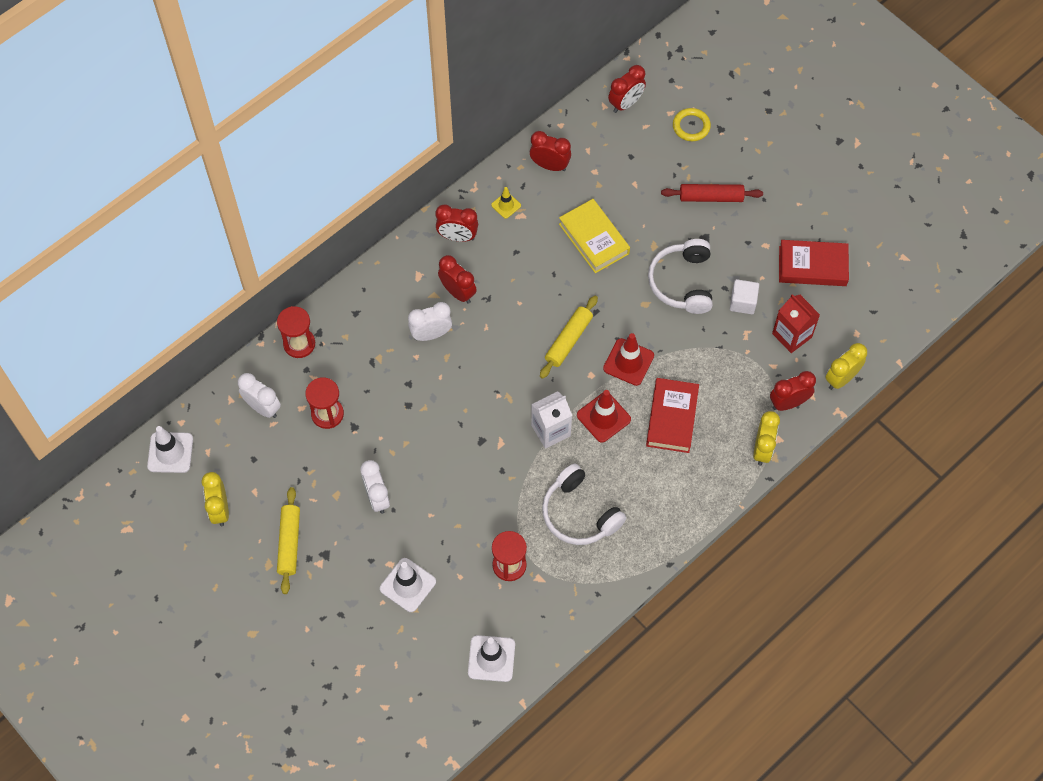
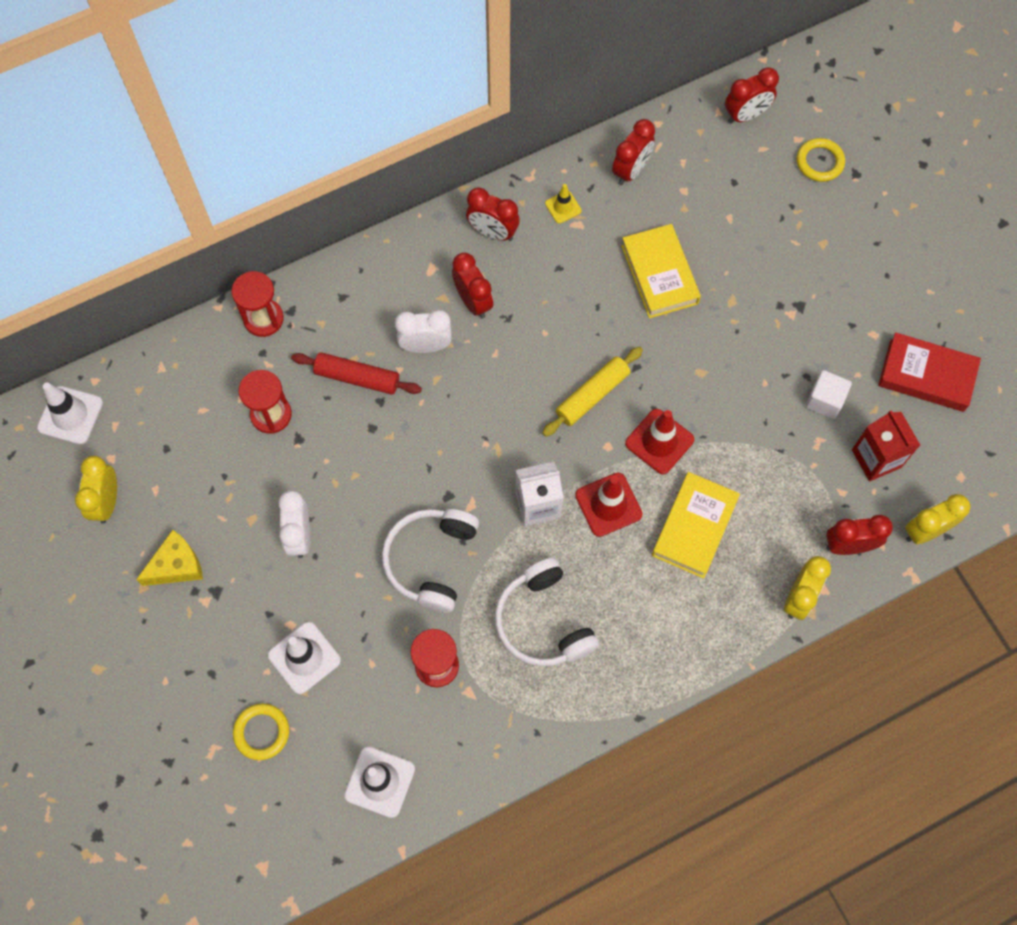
camera: 15 degrees right, 5 degrees up
(263, 407) = (196, 387): white clock -> none
(289, 543) = (177, 565): yellow rolling pin -> yellow cheese
(392, 646) = (261, 732): none -> yellow ring
(550, 165) = (631, 170): red clock -> red clock turned 90 degrees clockwise
(672, 418) = (694, 527): red book -> yellow book
(682, 282) = (755, 356): white headphones -> white headphones (431, 560)
(711, 197) = (820, 257): red rolling pin -> red rolling pin (357, 377)

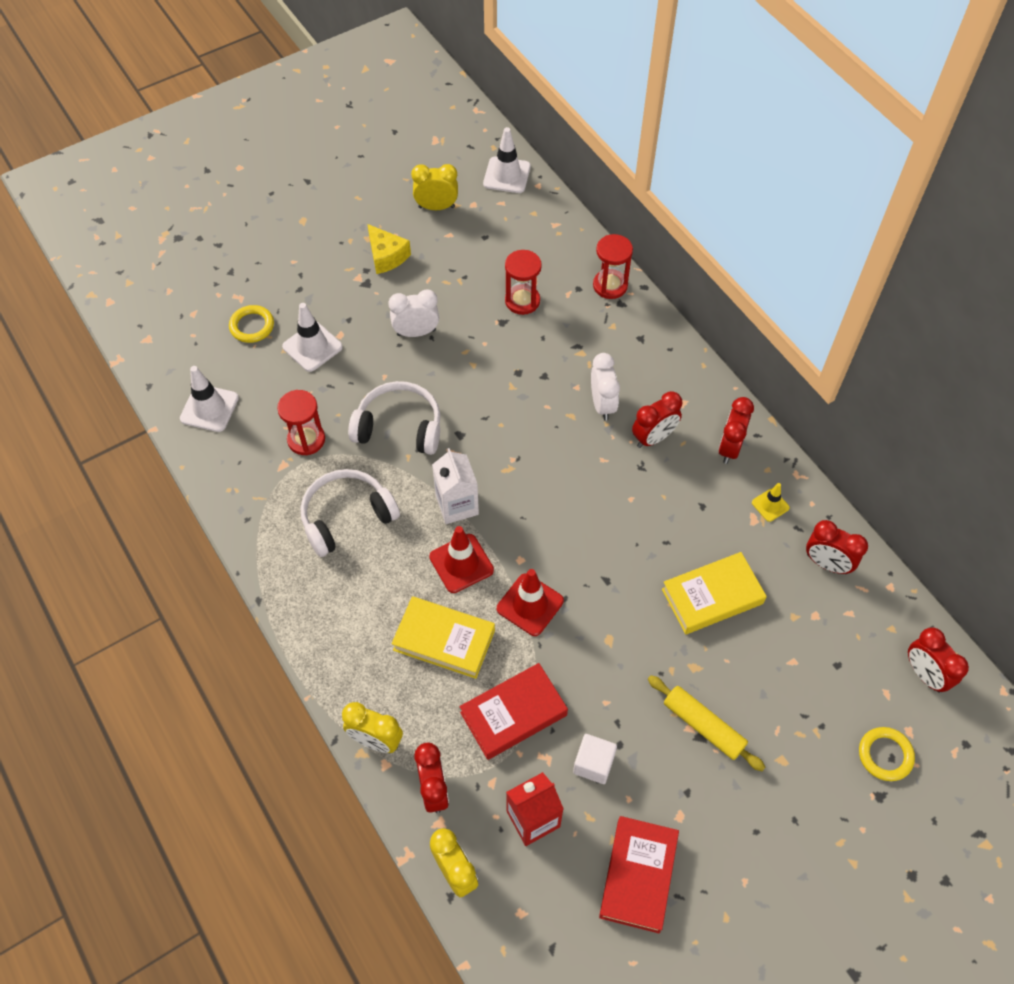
camera: 85 degrees right, 10 degrees down
(357, 377) = (564, 357): red rolling pin -> none
(592, 395) = (571, 543): yellow rolling pin -> yellow rolling pin (703, 726)
(774, 467) = (513, 714): none -> red book

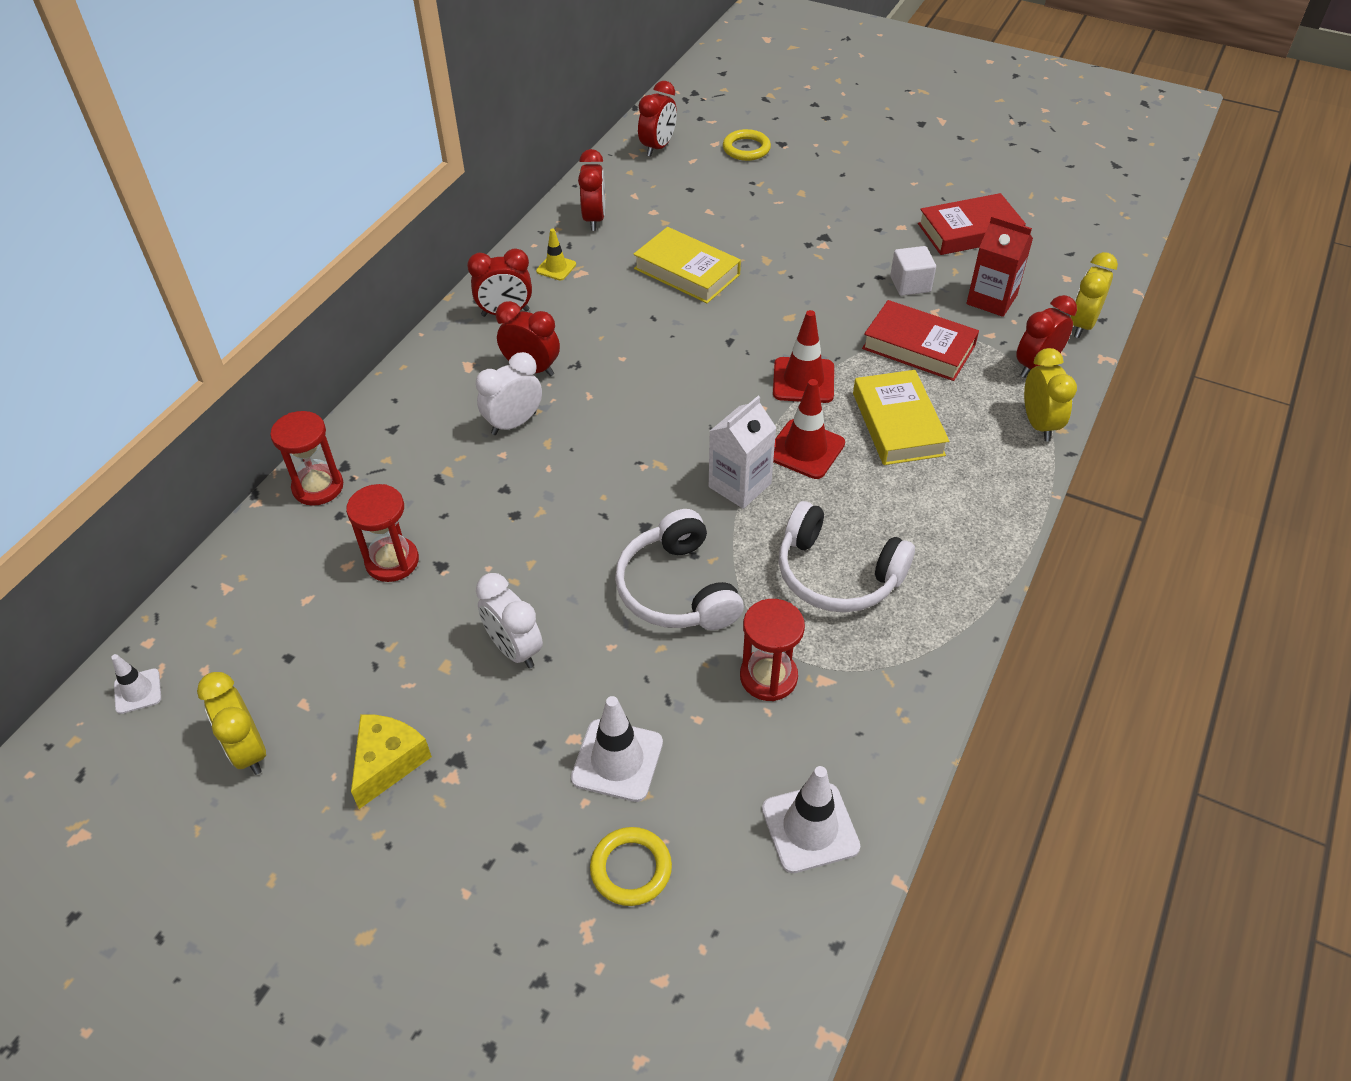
camera: 120 degrees left, 10 degrees down
(507, 175) = (138, 691): white traffic cone -> white traffic cone, size x0.58
(703, 726) = (814, 238): yellow rolling pin -> none

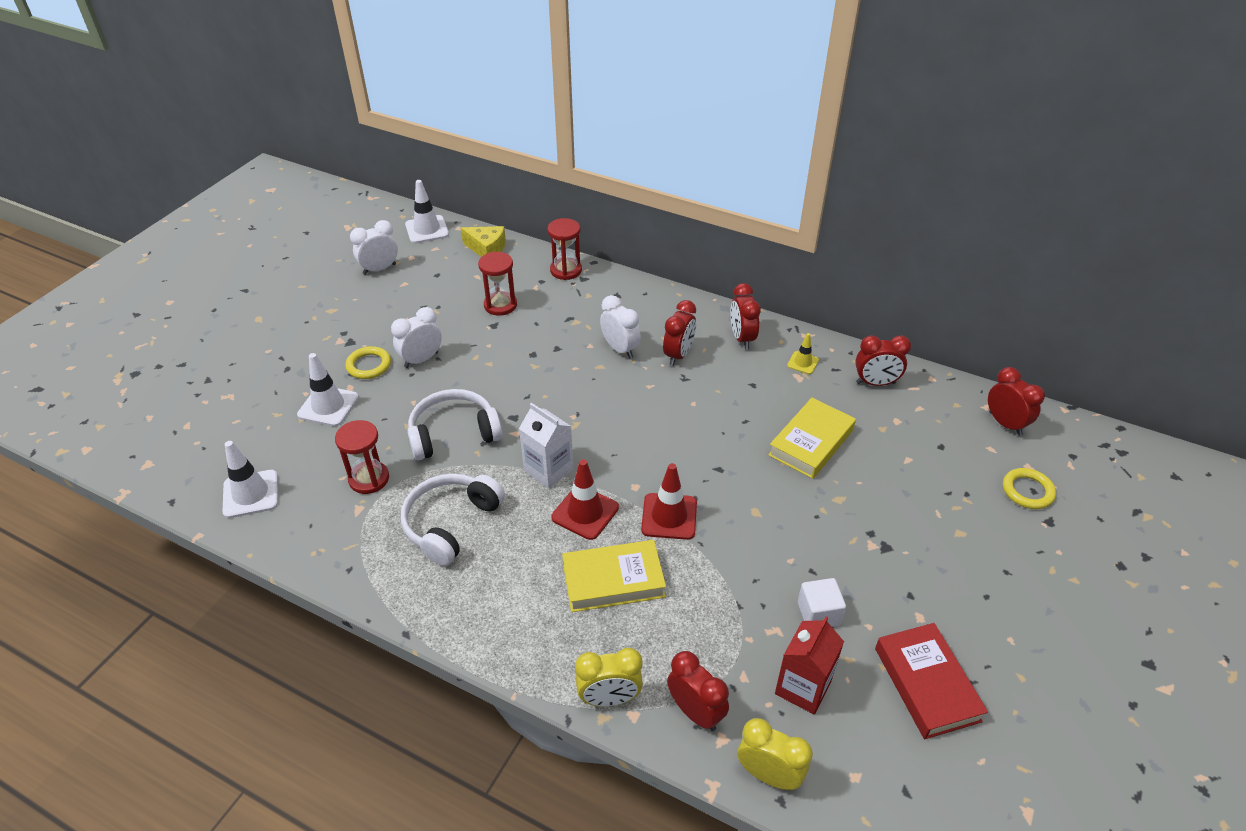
camera: 90 degrees right, 5 degrees down
(138, 691) = (427, 230): white traffic cone -> white traffic cone, size x1.72
(248, 750) = (379, 269): yellow clock -> white clock
(388, 762) = (356, 317): yellow cheese -> yellow cheese (487, 249)
(631, 869) = (256, 413): yellow ring -> yellow ring (369, 365)
(658, 147) = (1005, 424): red clock -> red clock turned 150 degrees counterclockwise
(918, 347) = (719, 609): red book -> none

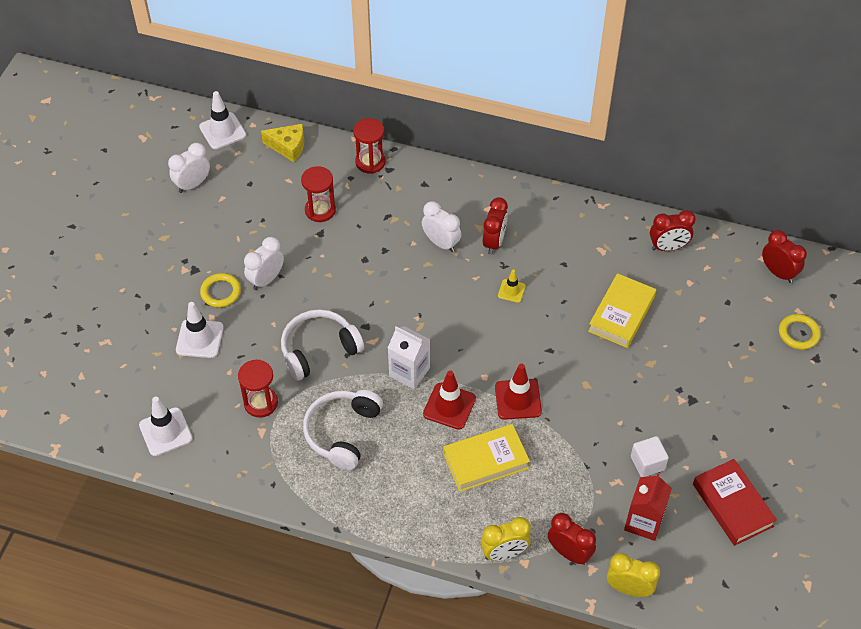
camera: 10 degrees left, 10 degrees up
(742, 338) = (546, 216): red clock -> none
(803, 363) = (603, 235): yellow traffic cone -> yellow traffic cone (511, 291)

